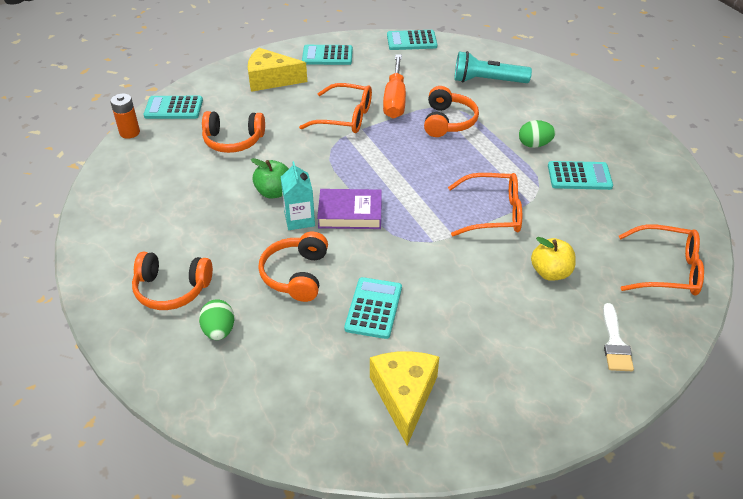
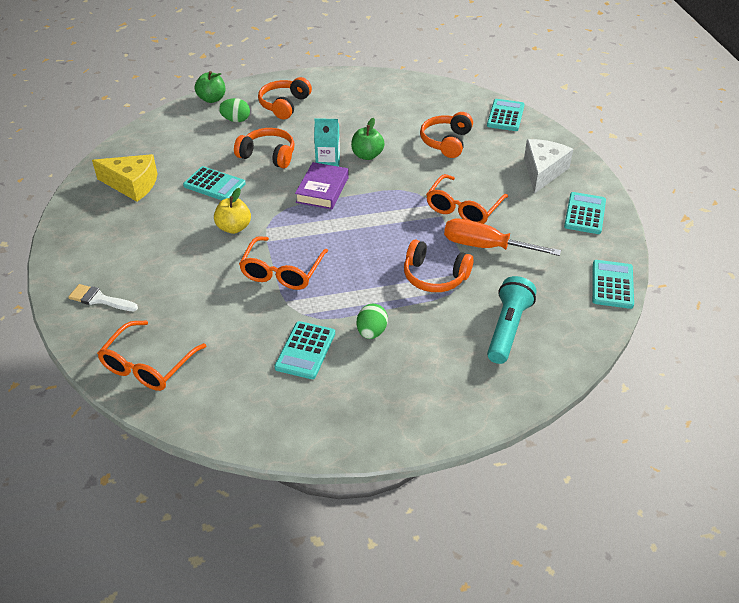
camera: 105 degrees right, 0 degrees up
(129, 132) = (475, 94): orange battery -> none
(163, 378) = (212, 99): none -> green apple
(271, 79) = (543, 171): yellow cheese -> white cheese
(550, 272) = (192, 286): yellow apple -> yellow apple (234, 228)

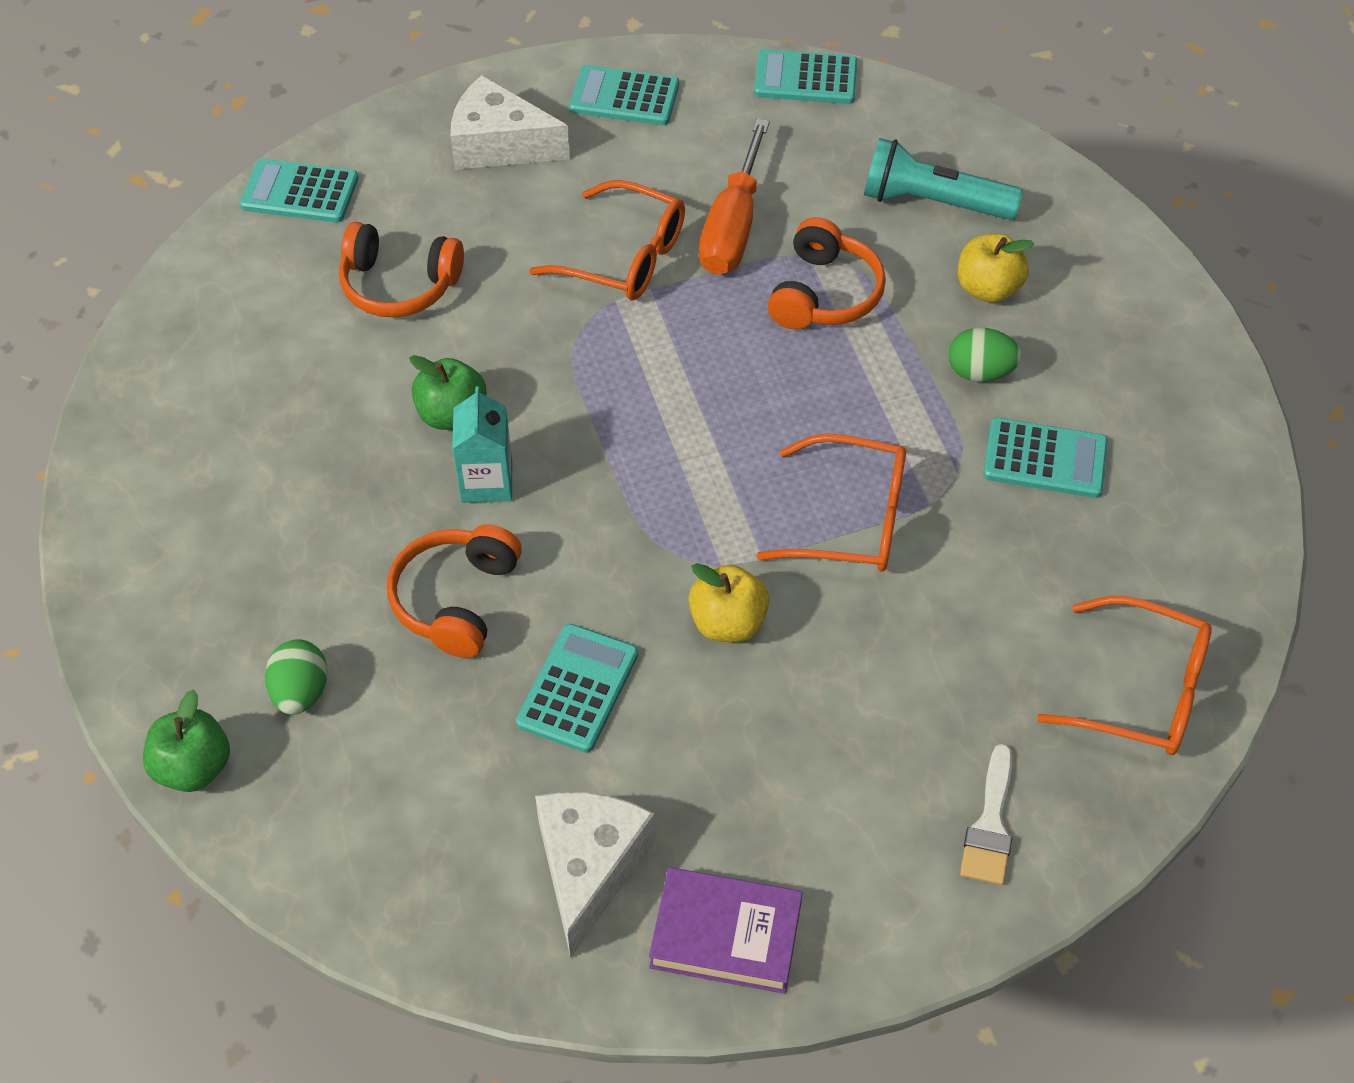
camera: 95 degrees left, 10 degrees up
(132, 184) = (589, 867): yellow cheese -> white cheese
(284, 105) = (234, 596): orange headphones -> none
(322, 190) = (582, 482): purple book -> purple book (725, 935)
(435, 344) = (988, 289): none -> yellow apple

